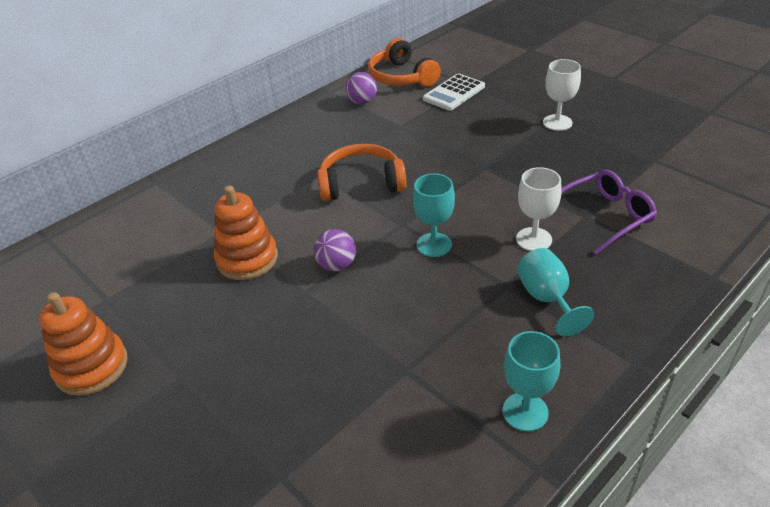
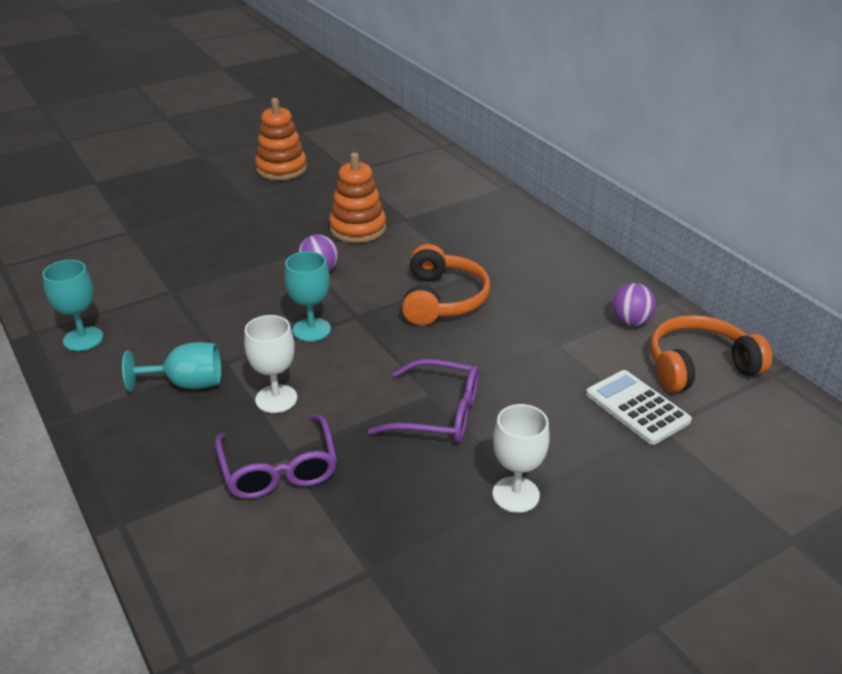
camera: 100 degrees right, 5 degrees down
(503, 161) = (438, 413): none -> purple glasses

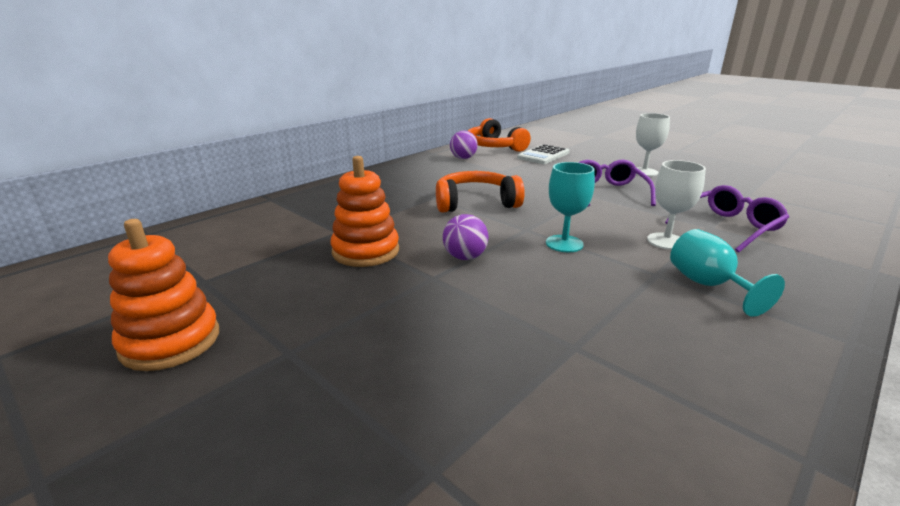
camera: 105 degrees left, 10 degrees down
(83, 339) = (748, 391): turquoise goblet -> none

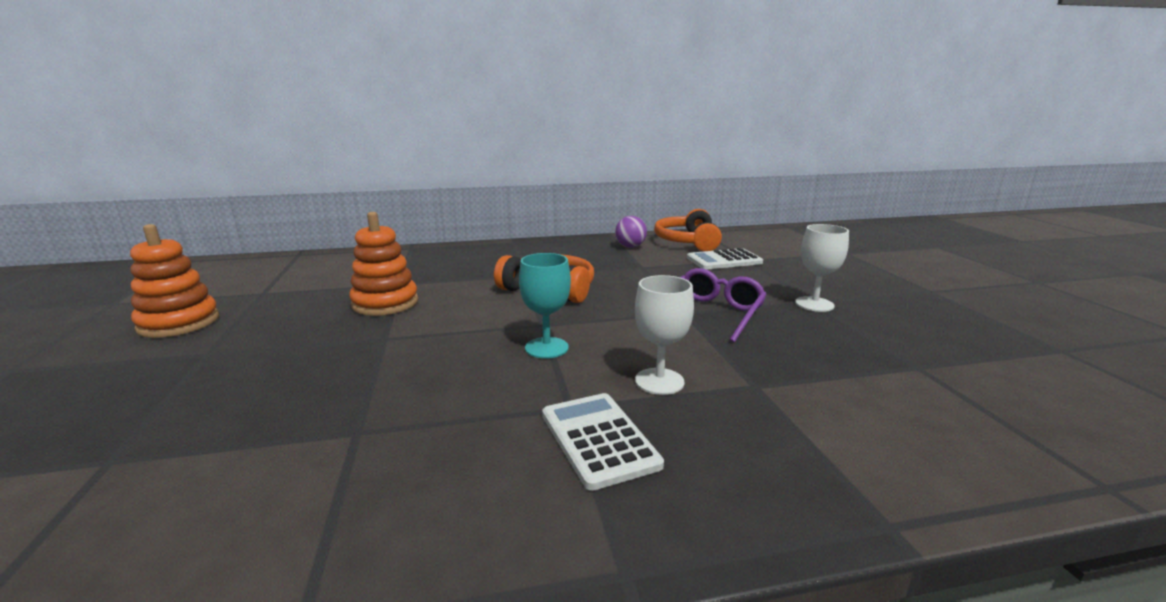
camera: 35 degrees right, 5 degrees down
(465, 257) = (440, 331): purple ball -> none
(708, 285) = (598, 439): turquoise goblet -> white calculator
(728, 227) = (780, 393): purple glasses -> none

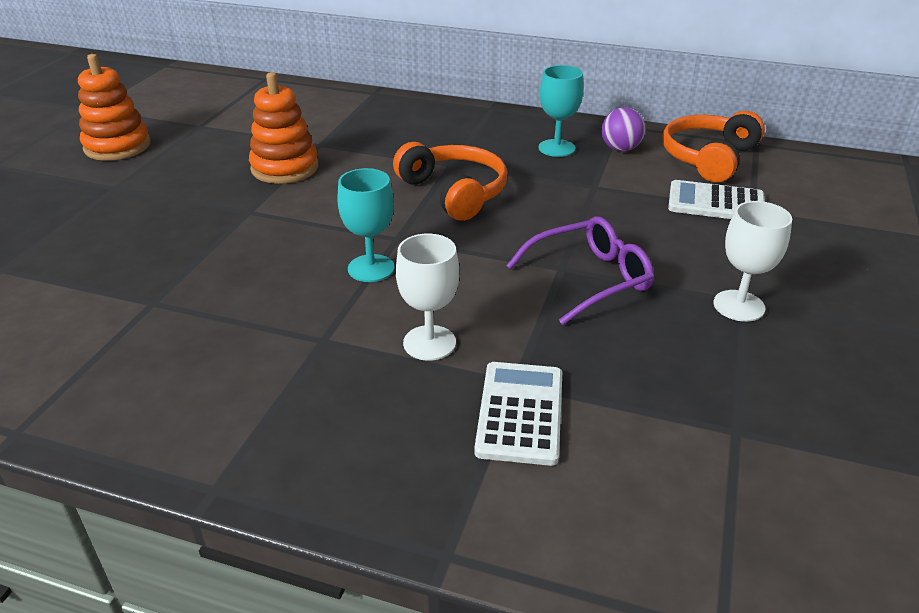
camera: 30 degrees right, 15 degrees up
(589, 253) = (556, 148): none -> turquoise goblet
(598, 439) = (311, 379): white calculator -> white calculator (520, 413)

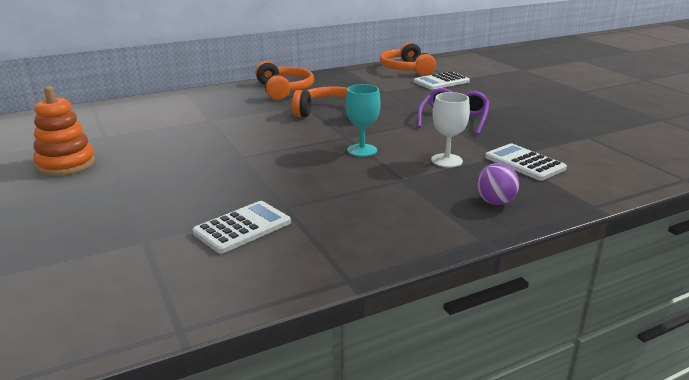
camera: 45 degrees left, 10 degrees down
(77, 304) = (242, 227): none -> white calculator
(285, 168) = (216, 135): orange stacking toy -> none
(475, 131) = (284, 90): none -> orange headphones
(556, 148) = (338, 84): turquoise goblet -> none
(620, 149) = (365, 77): purple ball -> purple ball (495, 202)
(739, 306) = (516, 106): white goblet -> none

